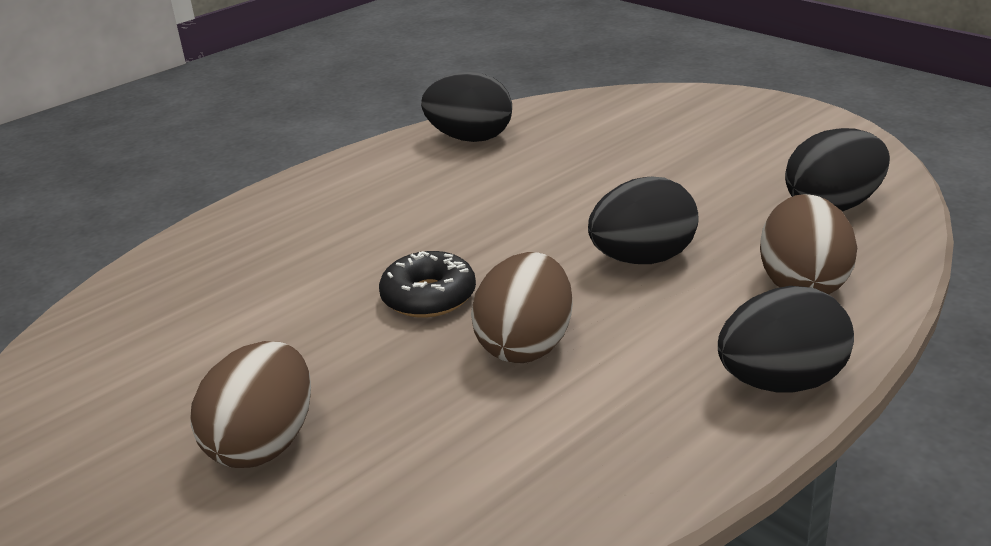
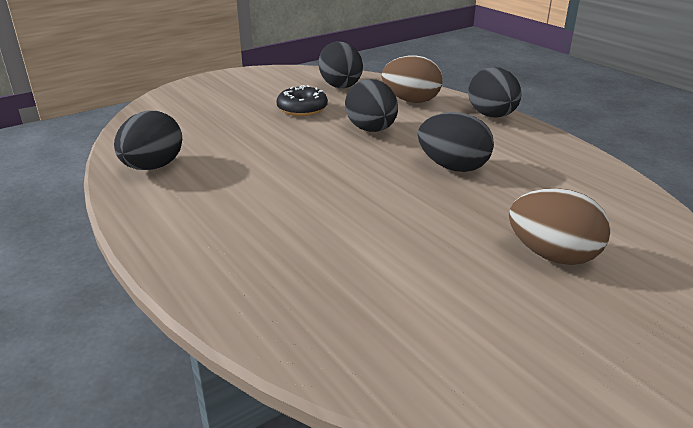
camera: 85 degrees left, 0 degrees up
(429, 297) = (389, 193): black donut -> black donut (302, 109)
(526, 345) = (453, 167): brown egg -> black egg

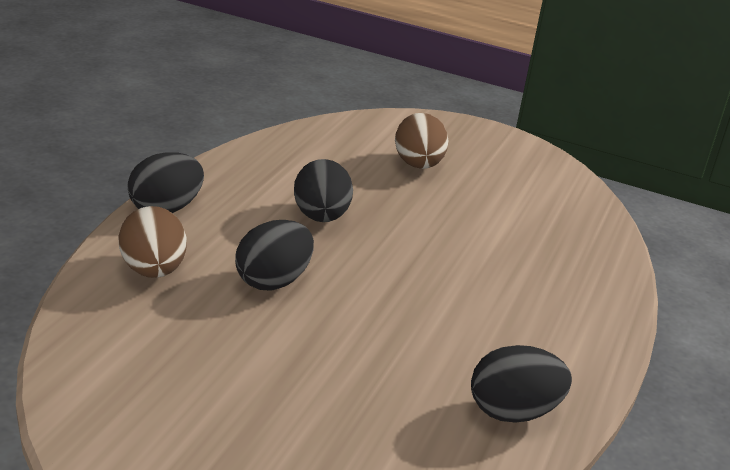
camera: 125 degrees left, 0 degrees up
(302, 109) = (248, 354): black donut -> none
(340, 85) = (125, 347): black egg -> none

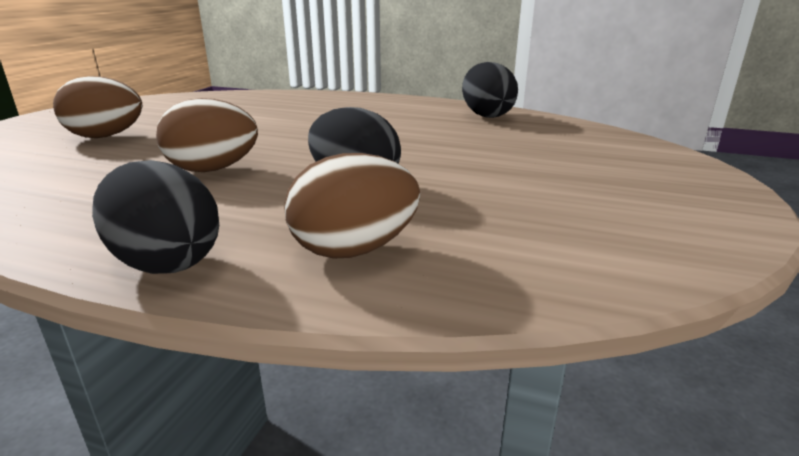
camera: 90 degrees left, 5 degrees down
(320, 217) = (213, 169): black egg -> brown egg

